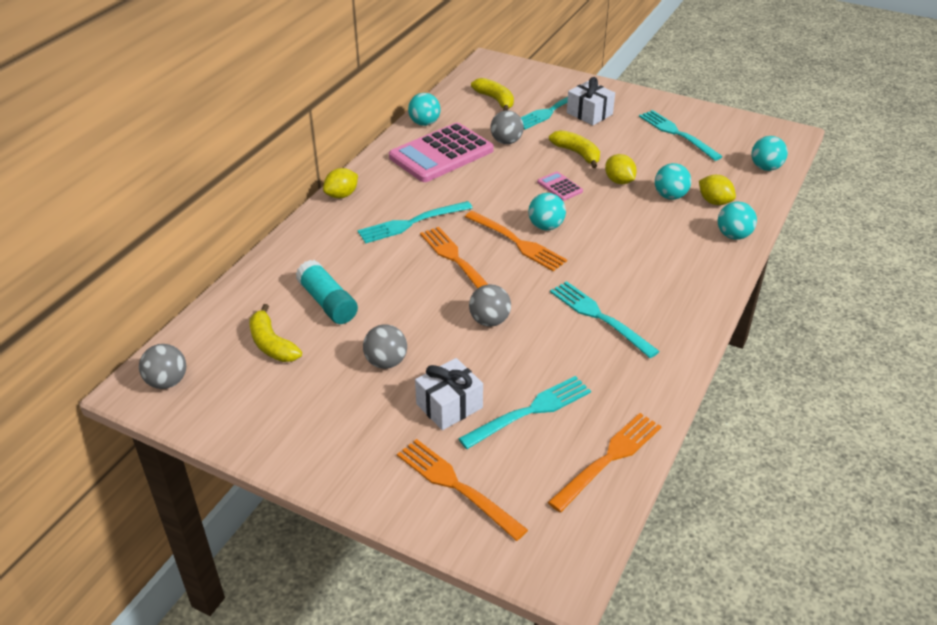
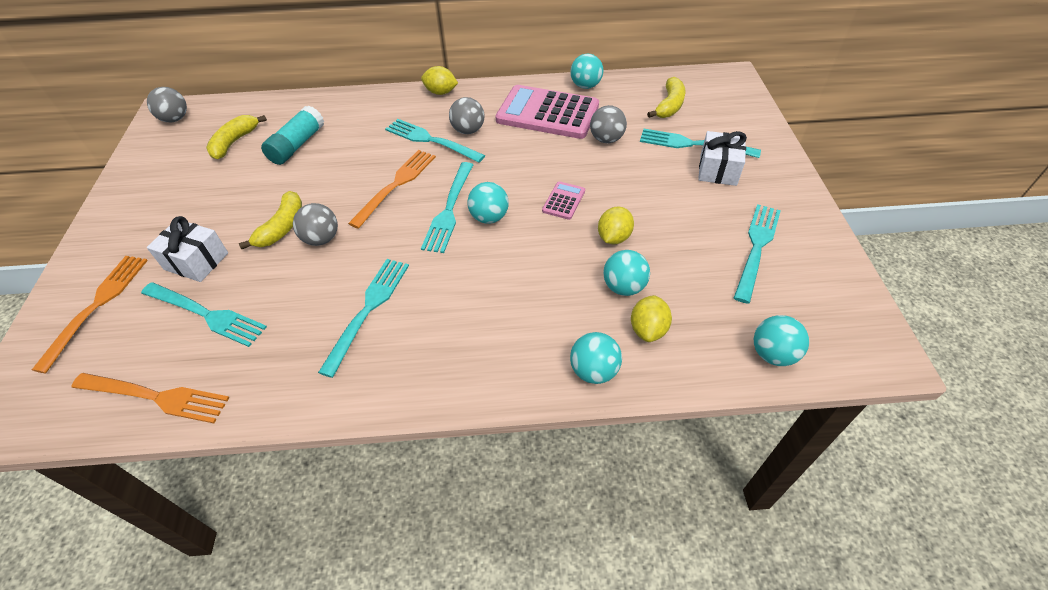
camera: 60 degrees right, 10 degrees up
(386, 362) = (238, 204): grey ball -> grey ball (468, 130)
(517, 242) = (449, 209): orange fork -> turquoise fork
(577, 154) = (634, 190): yellow banana -> yellow banana (282, 227)

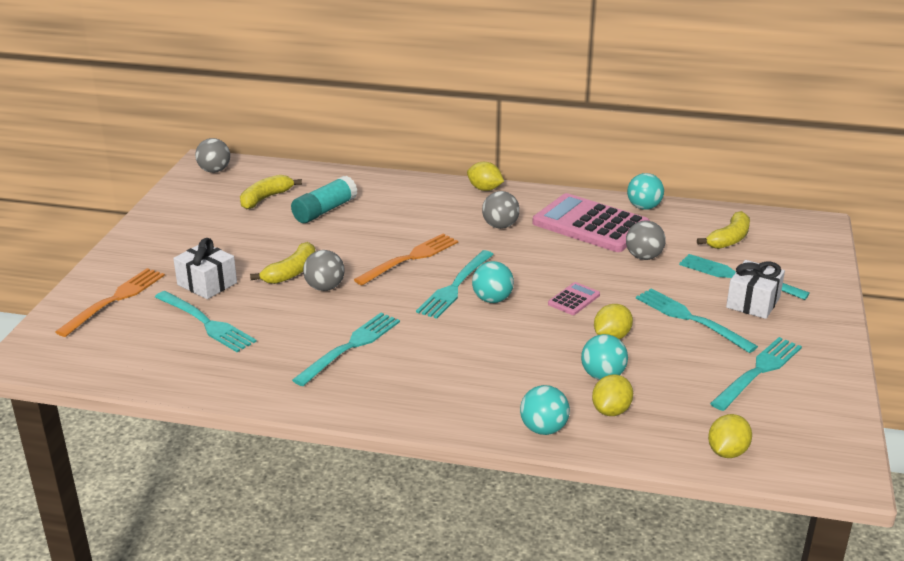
camera: 15 degrees right, 20 degrees down
(155, 397) = (150, 370): orange fork -> none
(431, 140) = (458, 228): turquoise fork -> turquoise fork (691, 319)
(772, 354) = (727, 452): turquoise ball -> yellow lemon

